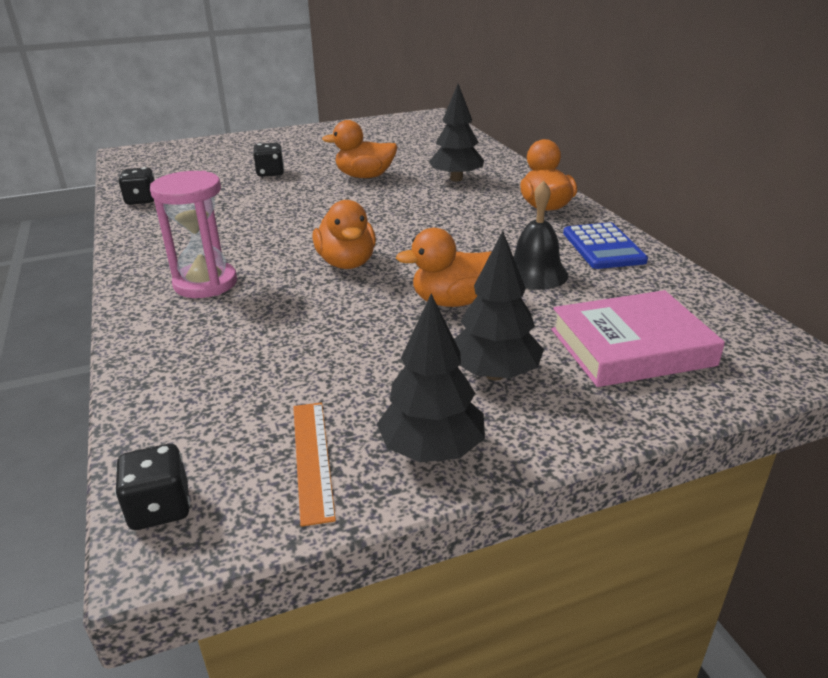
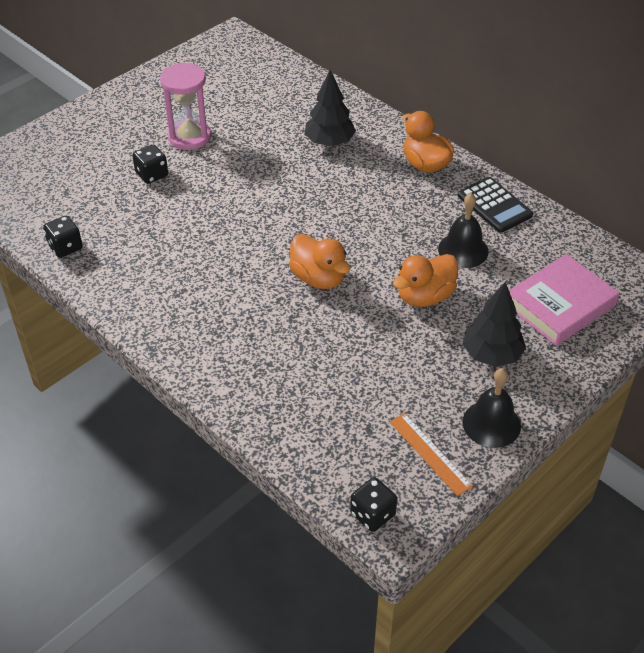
camera: 25 degrees left, 15 degrees up
(205, 283) = (228, 333): pink hourglass -> pink hourglass (189, 137)
(365, 176) = (245, 158): orange duck -> none
(432, 449) = (491, 424): black tree -> black bell
(603, 247) = (494, 205): blue calculator -> black calculator

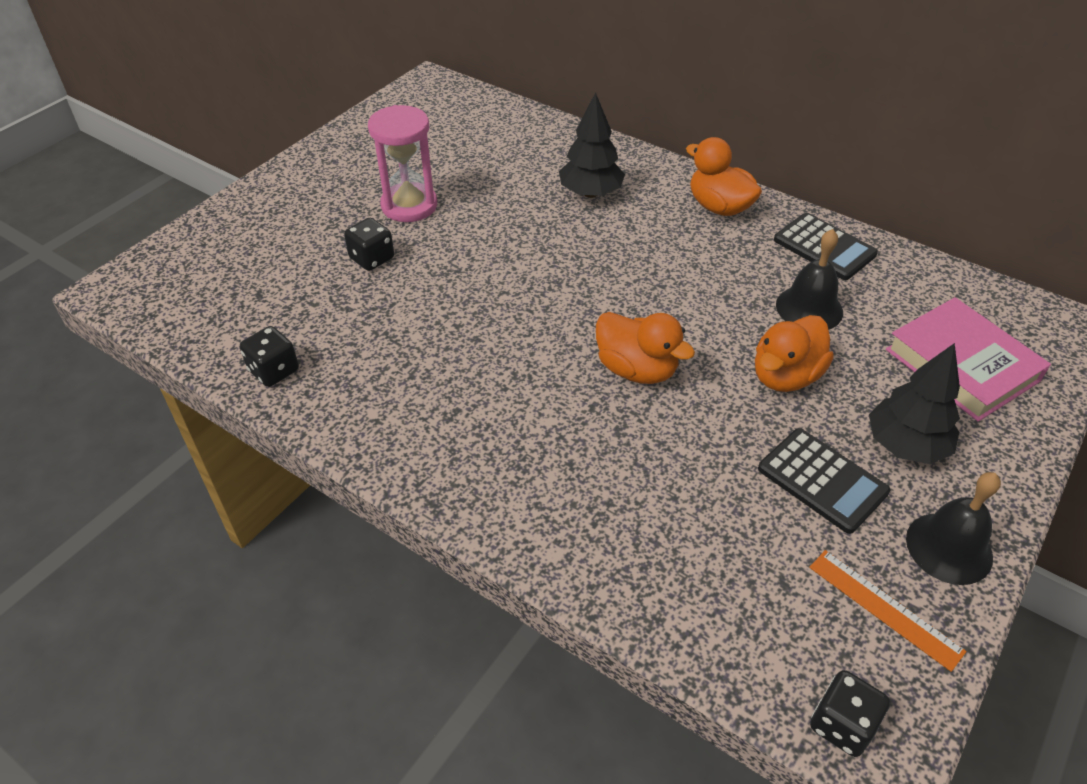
camera: 10 degrees left, 0 degrees up
(422, 369) = (822, 480): none -> black calculator
(560, 305) = (962, 365): pink book -> pink book turned 75 degrees counterclockwise

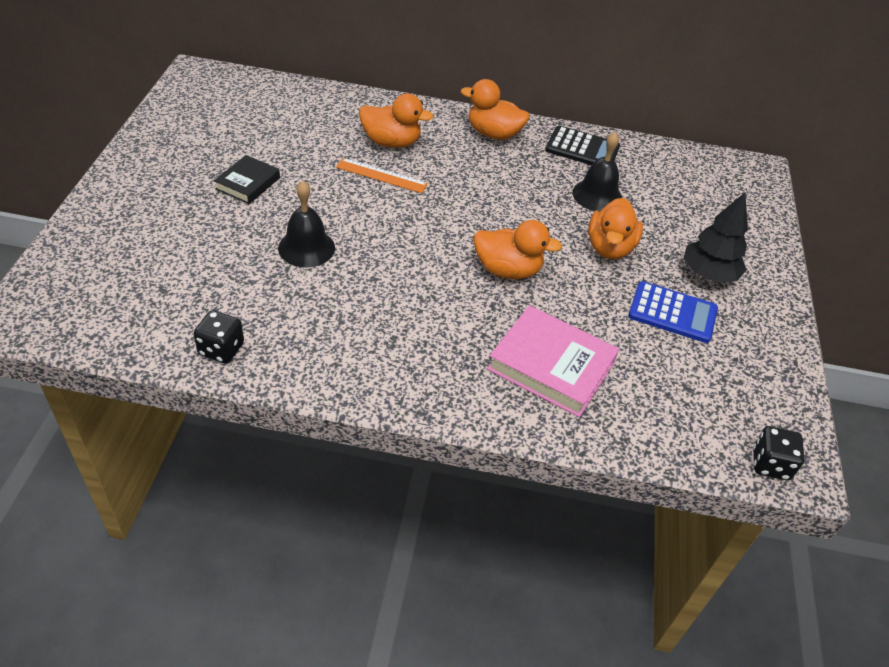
camera: 30 degrees left, 0 degrees up
(372, 258) = (245, 235): black dice -> none
(409, 205) = (248, 183): pink hourglass -> black book
(590, 193) = (391, 142): black tree -> orange duck
(822, 480) = (672, 312): black calculator -> blue calculator
(884, 608) = (754, 383): orange ruler -> orange ruler (381, 175)
(949, 548) = (768, 333): black bell -> black bell (306, 248)
(962, 365) = (711, 211): pink book -> pink book (551, 365)

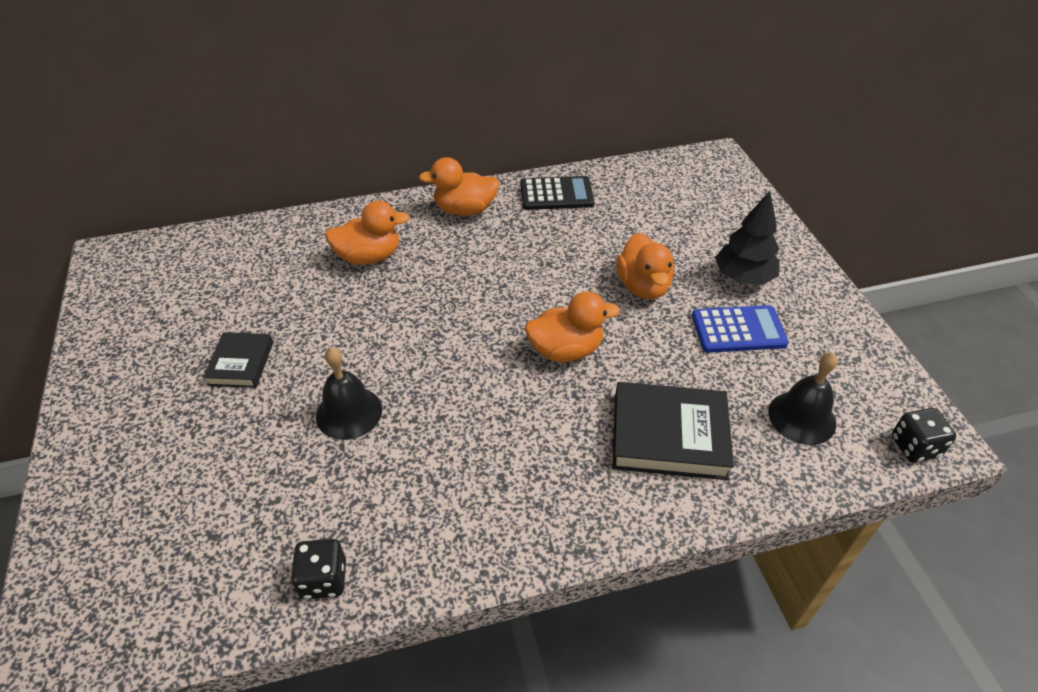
camera: 20 degrees left, 0 degrees up
(381, 175) = (380, 297): orange ruler -> none
(551, 365) = (669, 436): pink book -> black book
(597, 195) = (599, 237): black bell -> black bell (802, 417)

